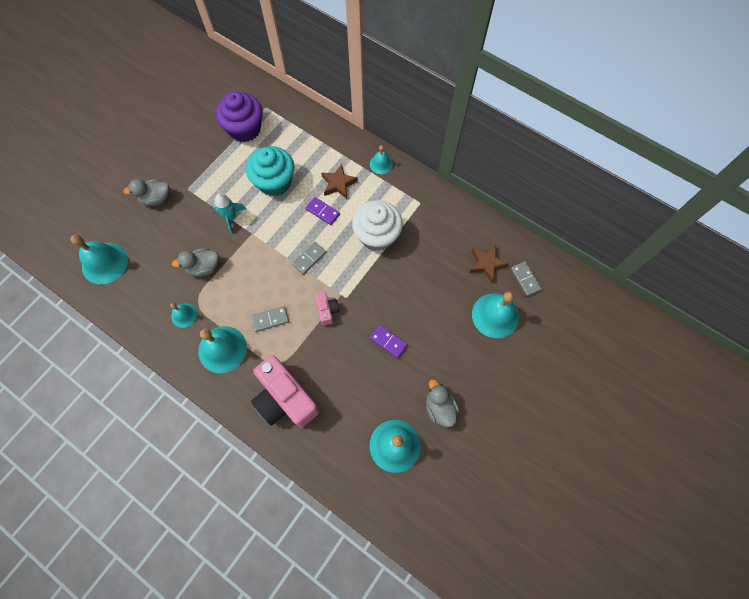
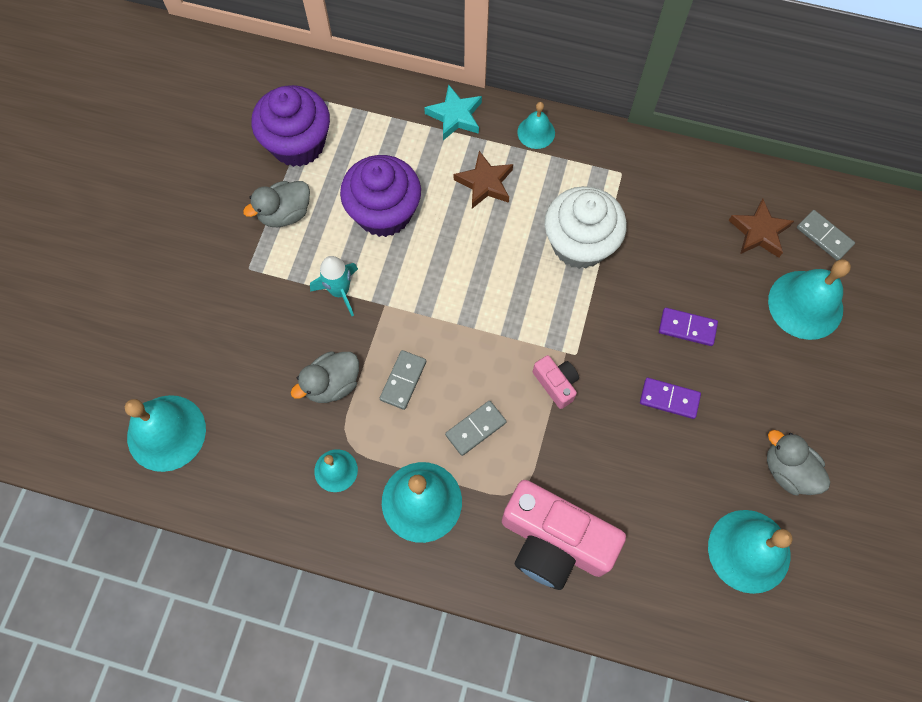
camera: 20 degrees left, 0 degrees up
(156, 198) = (203, 301): grey duck -> grey duck (285, 213)
(274, 182) = (384, 212): turquoise cupcake -> purple cupcake
(309, 258) = (493, 314): grey domino -> grey domino (403, 380)
(323, 212) = (480, 234): purple domino -> purple domino (687, 327)
(339, 140) = (455, 116): none -> turquoise star

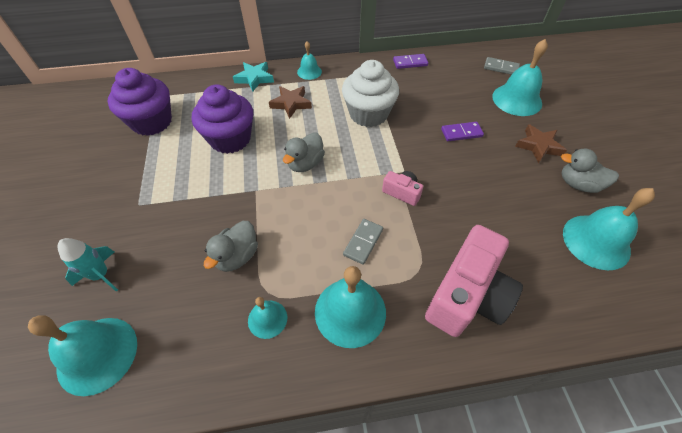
camera: 25 degrees left, 15 degrees down
(285, 213) = (156, 162): grey duck -> grey duck (305, 164)
(340, 291) = (217, 194): turquoise rocket -> turquoise rocket (101, 275)
(403, 380) = (292, 232): grey domino -> none
(554, 541) = (467, 295): pink camera -> pink camera turned 60 degrees counterclockwise
(669, 399) = (479, 173): purple domino -> purple domino (410, 63)
(759, 232) = (466, 76): brown star -> brown star (539, 146)

